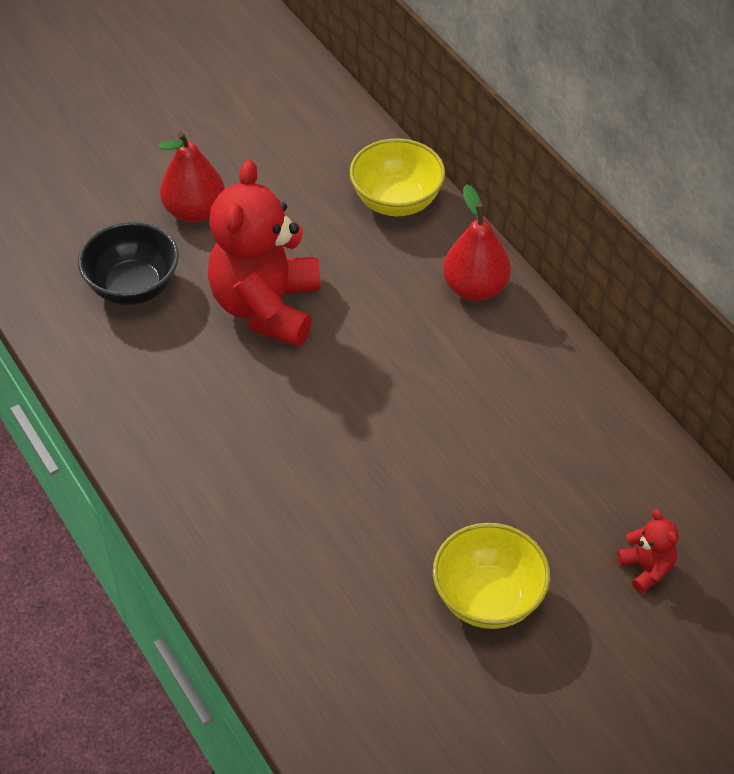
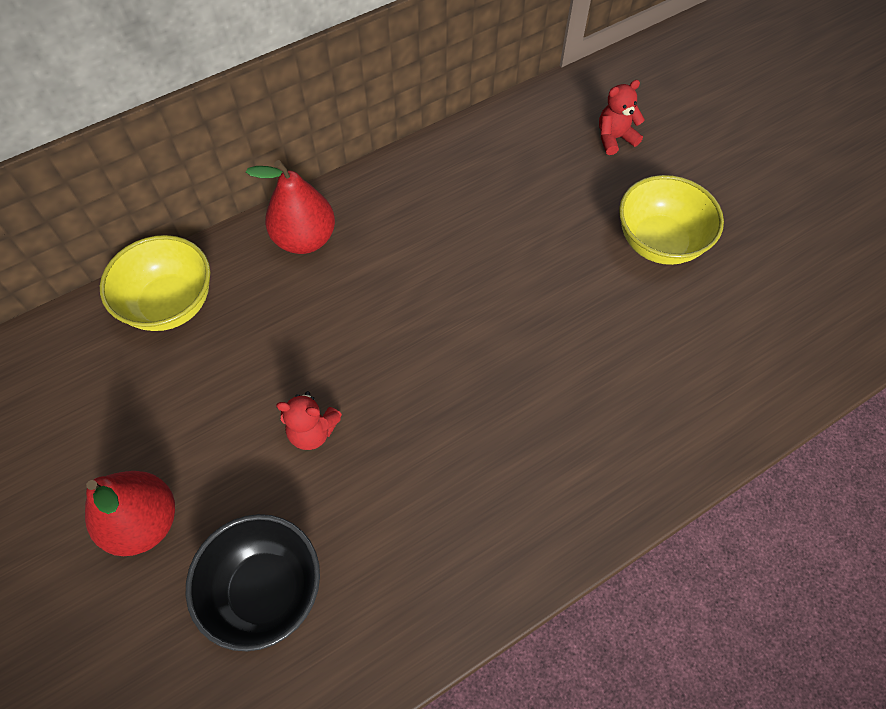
camera: 90 degrees left, 10 degrees up
(266, 307) = (312, 431): red teddy bear -> red teddy bear, size x0.42

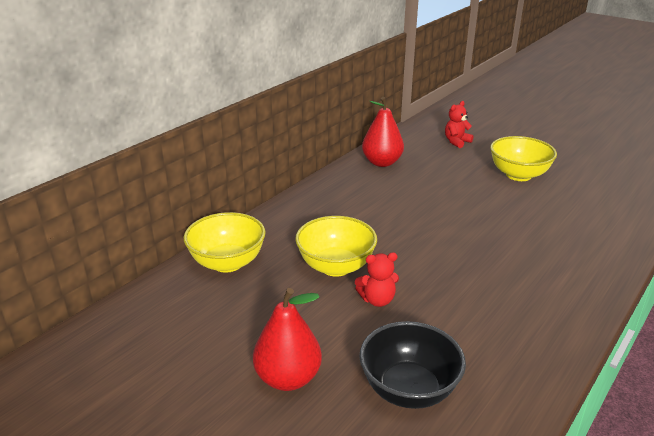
camera: 20 degrees left, 30 degrees down
(295, 354) = (336, 266): none -> yellow bowl
(305, 239) = (301, 214): red pear -> red pear (382, 162)

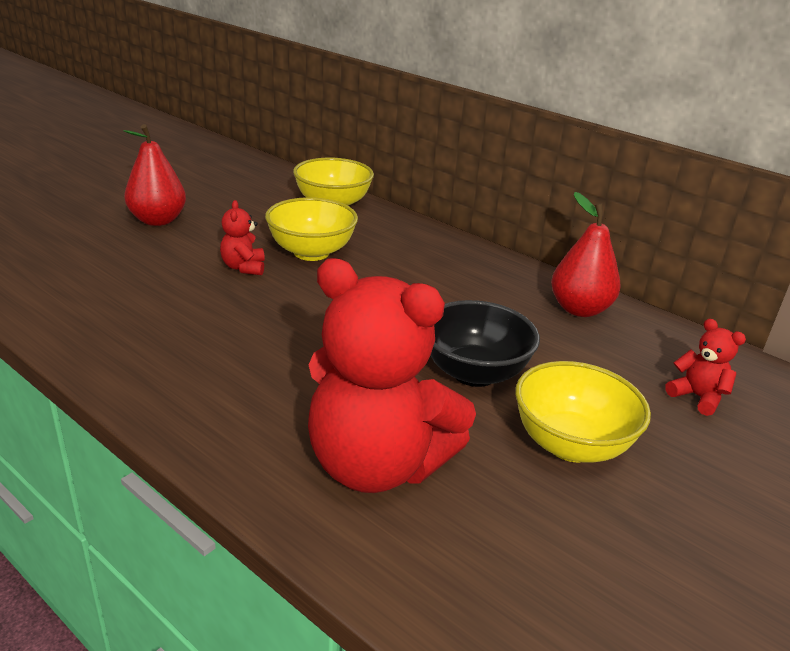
camera: 90 degrees right, 0 degrees up
(409, 389) = (107, 266): black bowl -> black bowl (474, 373)
(575, 226) = (377, 465): none -> red teddy bear

